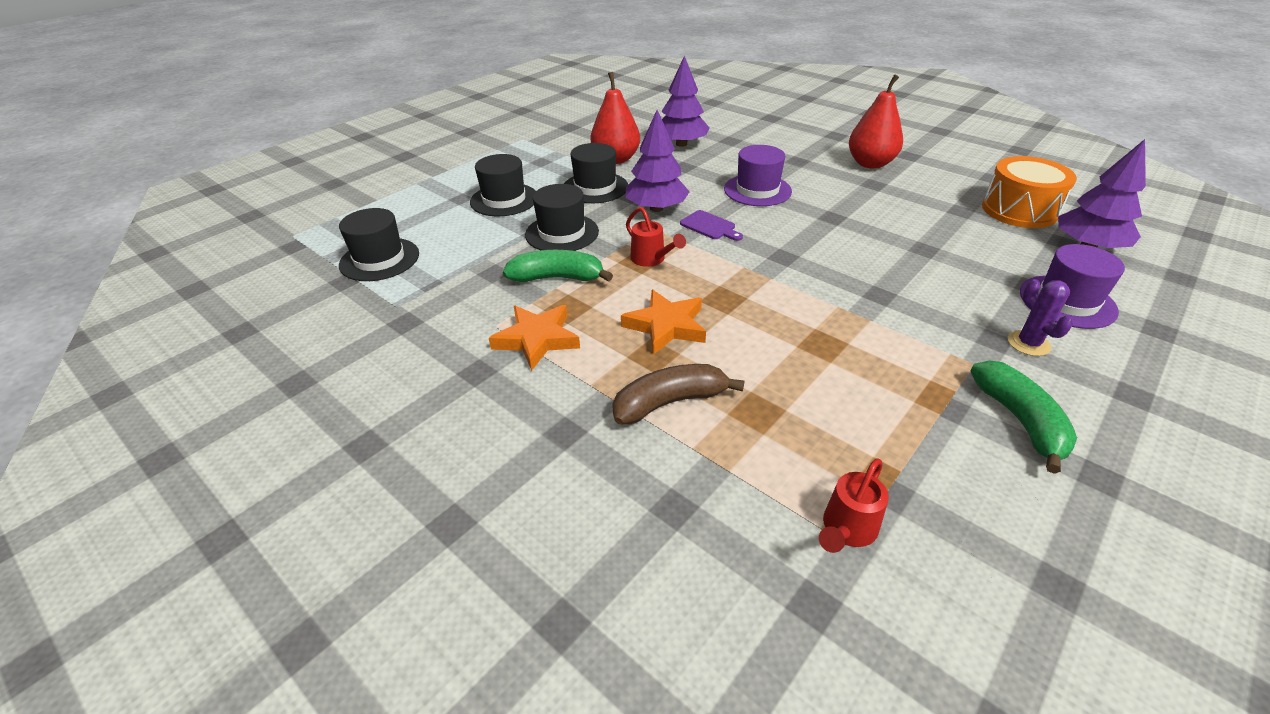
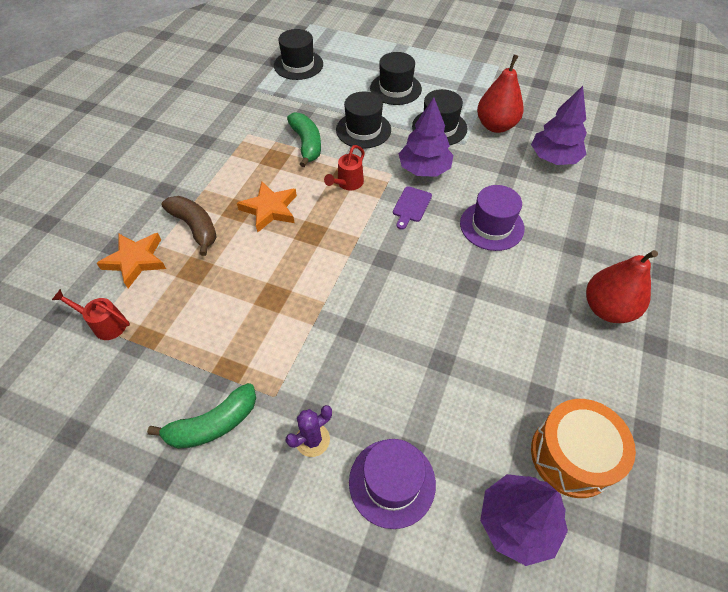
camera: 70 degrees right, 15 degrees up
(537, 339) = (239, 155): orange star -> orange star (136, 261)

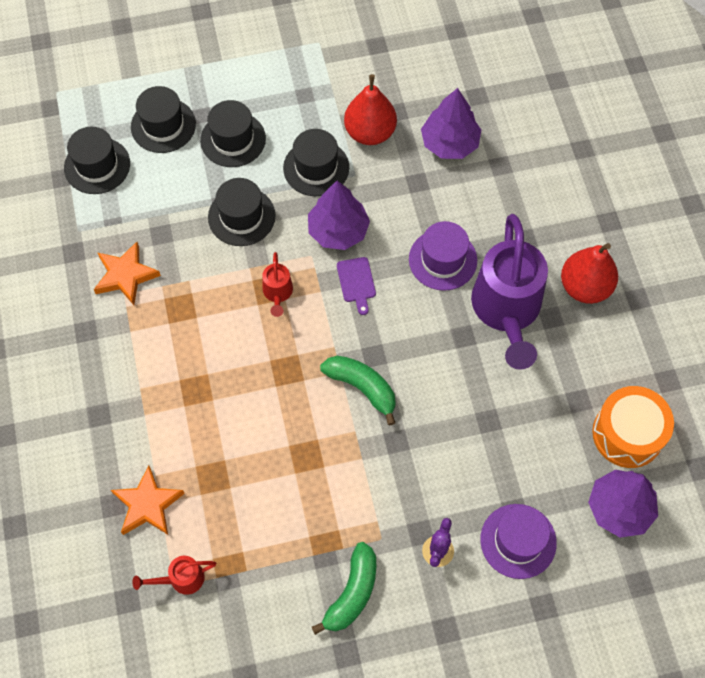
camera: 35 degrees left, 10 degrees up
(195, 227) = (172, 435): brown banana -> none
(270, 209) = (226, 369): orange star -> orange star (126, 275)
(307, 144) = (198, 270): green banana -> green banana (362, 387)
(357, 63) = (163, 125): none -> black hat
(521, 288) = (506, 310): none -> purple watering can

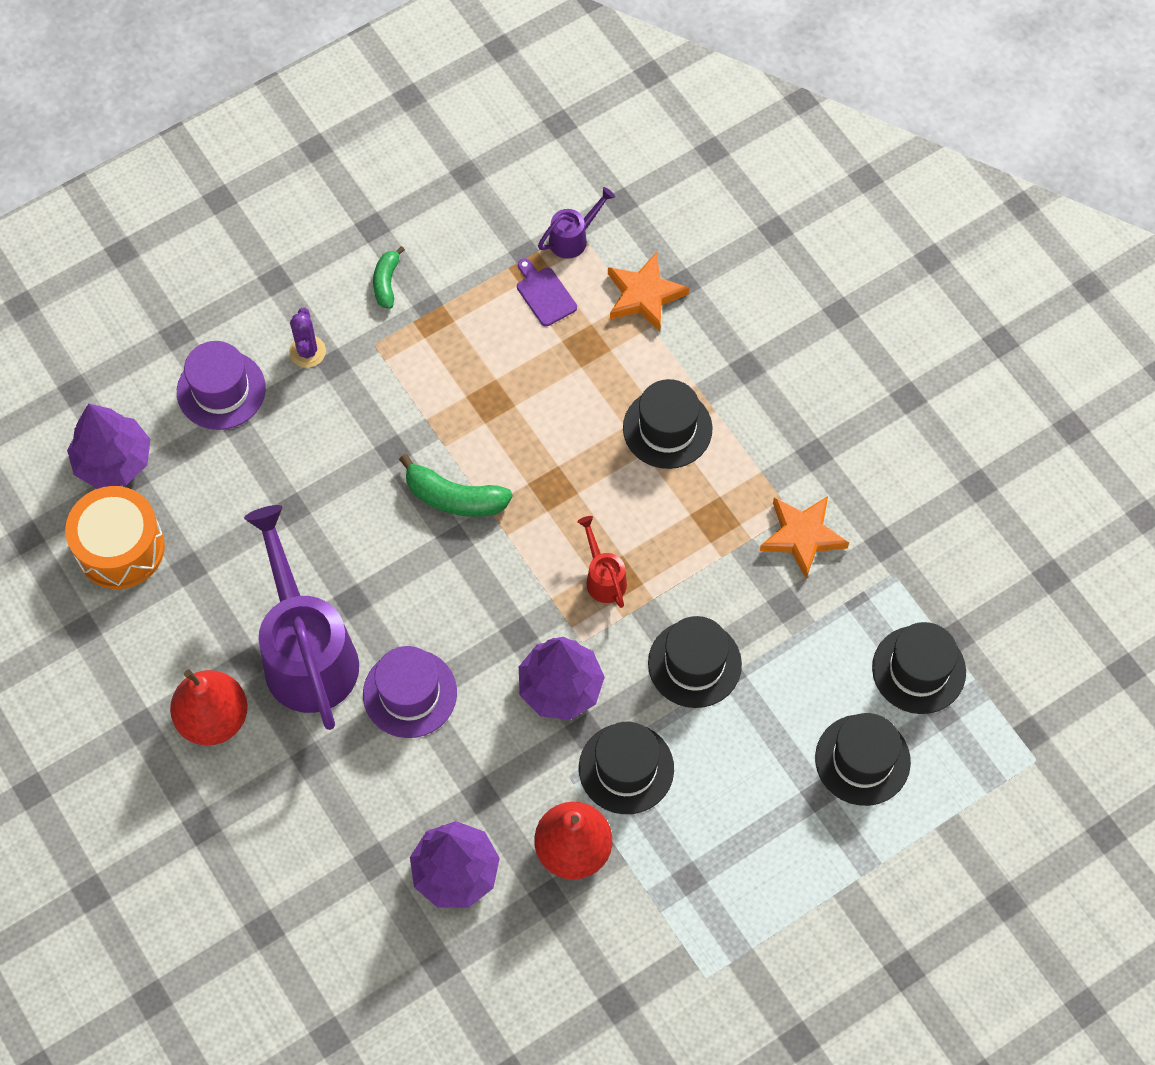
camera: 160 degrees right, 0 degrees up
(181, 579) = (573, 238): red watering can -> purple watering can
(233, 139) = (757, 772): black hat -> black hat (667, 428)
(352, 593) = (386, 282): green banana -> green banana, size x0.61
(356, 282) = (510, 625): purple cutting board -> purple cutting board (544, 294)

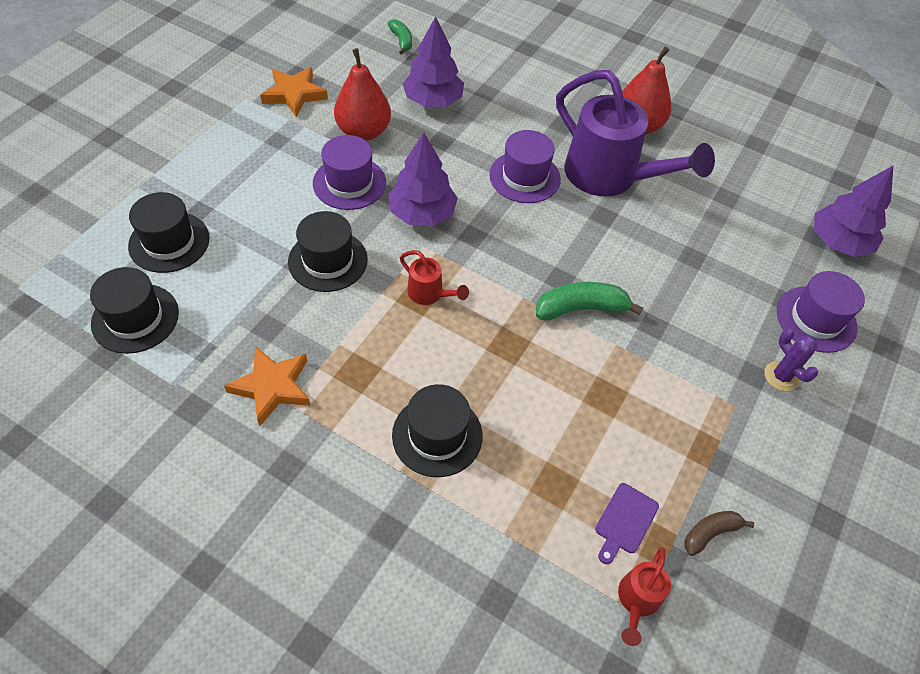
camera: 150 degrees right, 10 degrees down
(120, 548) = (780, 193): orange drum -> none
(386, 282) = (771, 468): green banana -> green banana (401, 41)
(479, 258) = (710, 533): none -> brown banana
(544, 294) = (625, 521): purple cutting board -> purple cutting board turned 90 degrees clockwise
(573, 238) = (637, 600): purple watering can -> red watering can
(626, 768) = (349, 183): black hat -> purple hat
(644, 295) = (529, 565): orange star -> orange star (294, 94)

